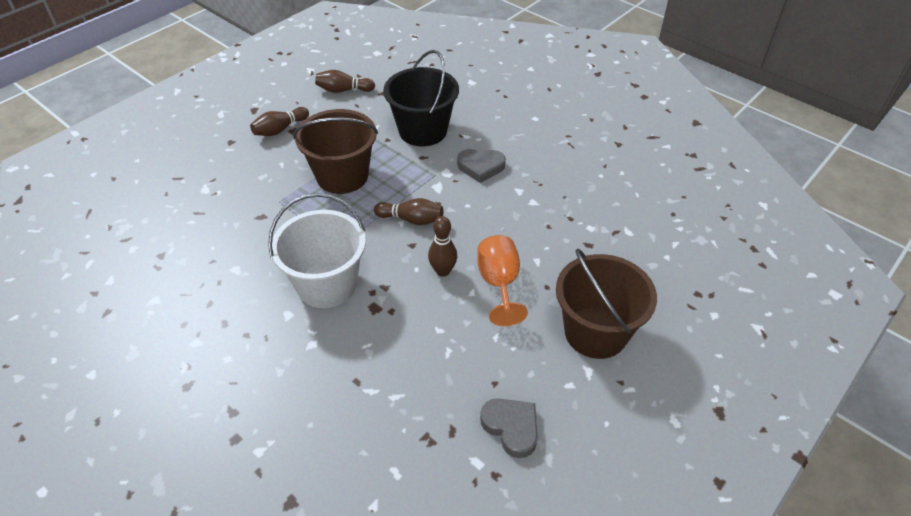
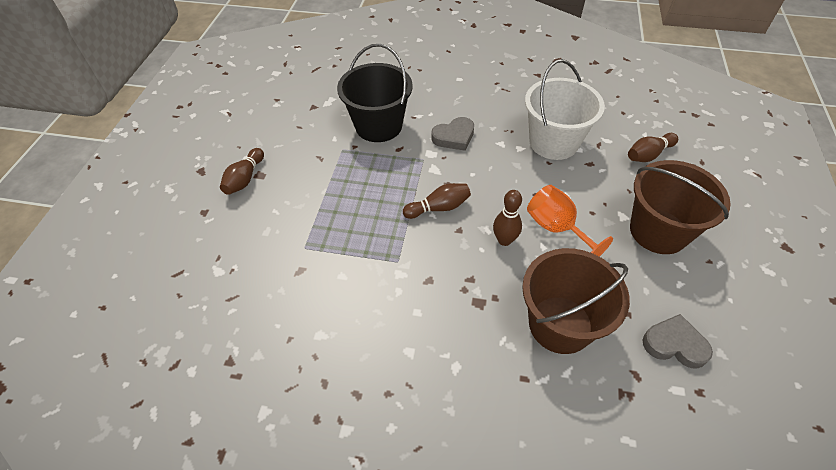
camera: 30 degrees left, 5 degrees up
(327, 284) = (419, 304): white bucket -> white bucket (553, 142)
(342, 176) = (343, 197): brown bucket -> brown bucket (560, 324)
(343, 90) = (274, 118): brown bowling pin -> brown bowling pin (648, 155)

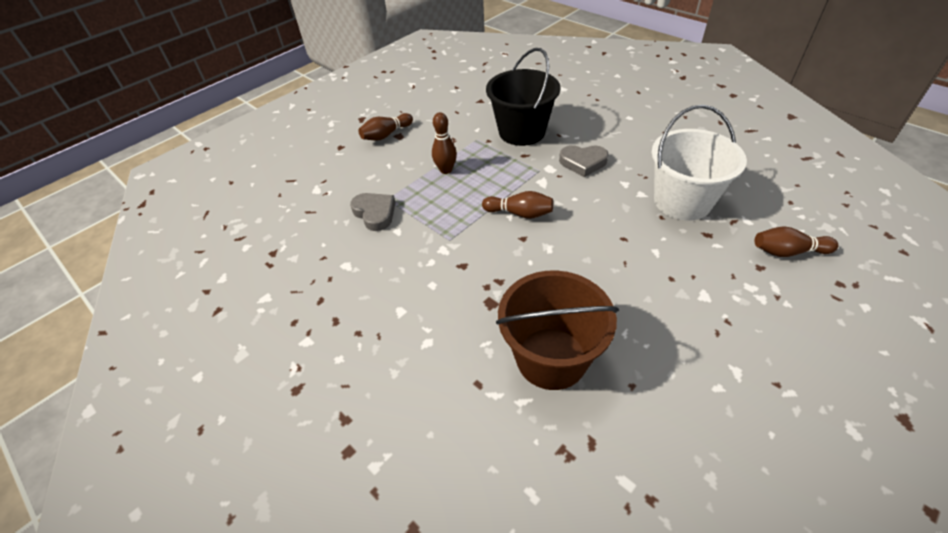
camera: 35 degrees right, 5 degrees down
(504, 240) = (558, 264): brown bowling pin -> brown bowling pin (446, 170)
(556, 228) = (619, 276): orange goblet -> none
(658, 231) = (735, 327): brown bucket -> none
(674, 344) = (660, 439): grey heart -> grey heart (375, 213)

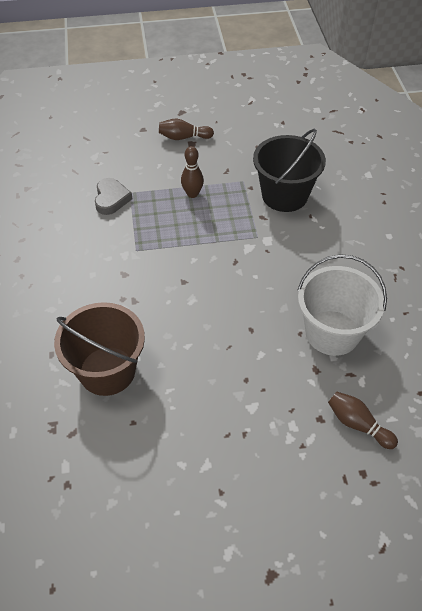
camera: 35 degrees right, 5 degrees up
(520, 213) = (203, 262): brown bowling pin -> none
(583, 163) = (298, 251): grey heart -> none

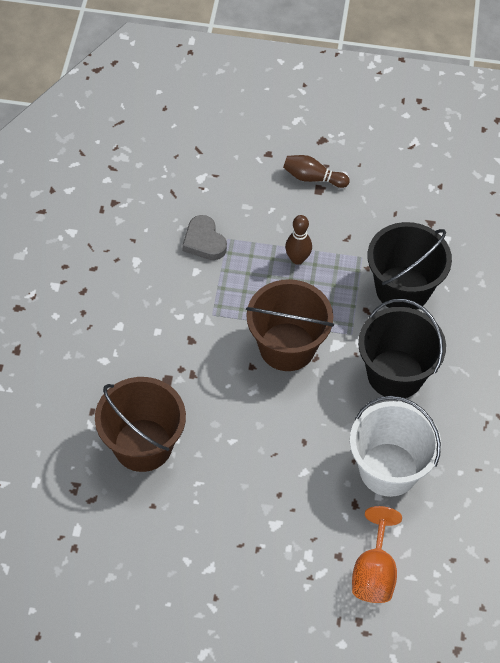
camera: 15 degrees right, 5 degrees up
(111, 199) = (204, 241): grey heart -> grey heart turned 135 degrees clockwise
(208, 259) = (287, 347): none -> brown bucket
(305, 257) = (395, 374): none -> black bucket
(357, 424) = (374, 572): brown bowling pin -> orange goblet

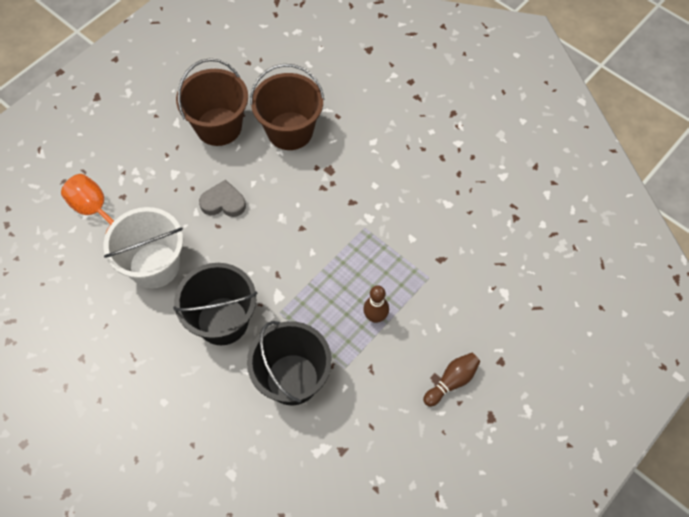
camera: 125 degrees right, 5 degrees up
(204, 241) = (436, 259): grey heart -> grey heart (223, 202)
(287, 347) = (301, 261): brown bucket -> brown bucket (219, 127)

